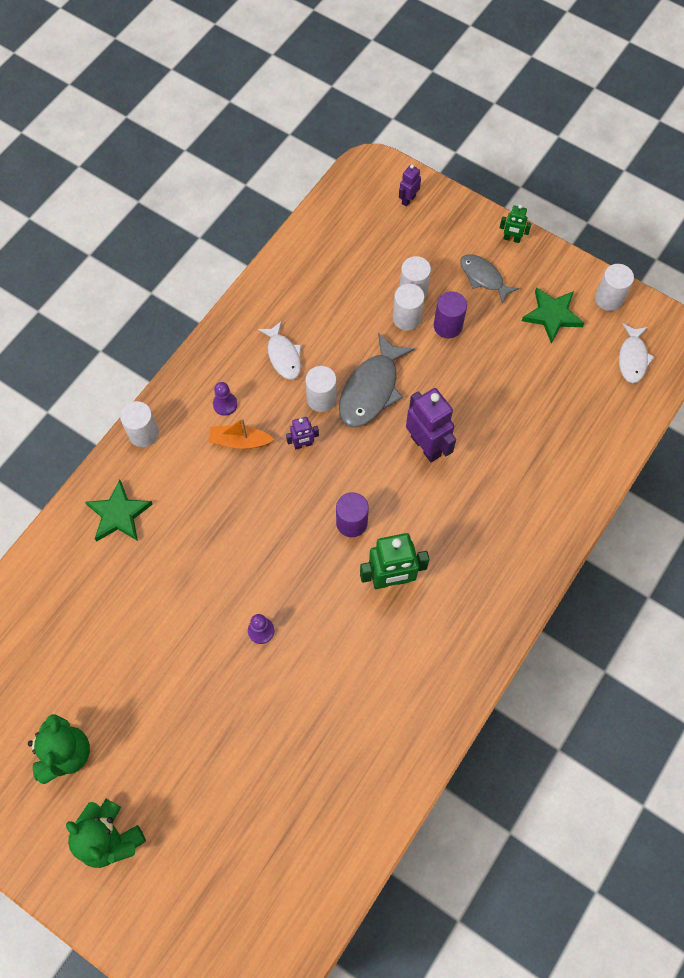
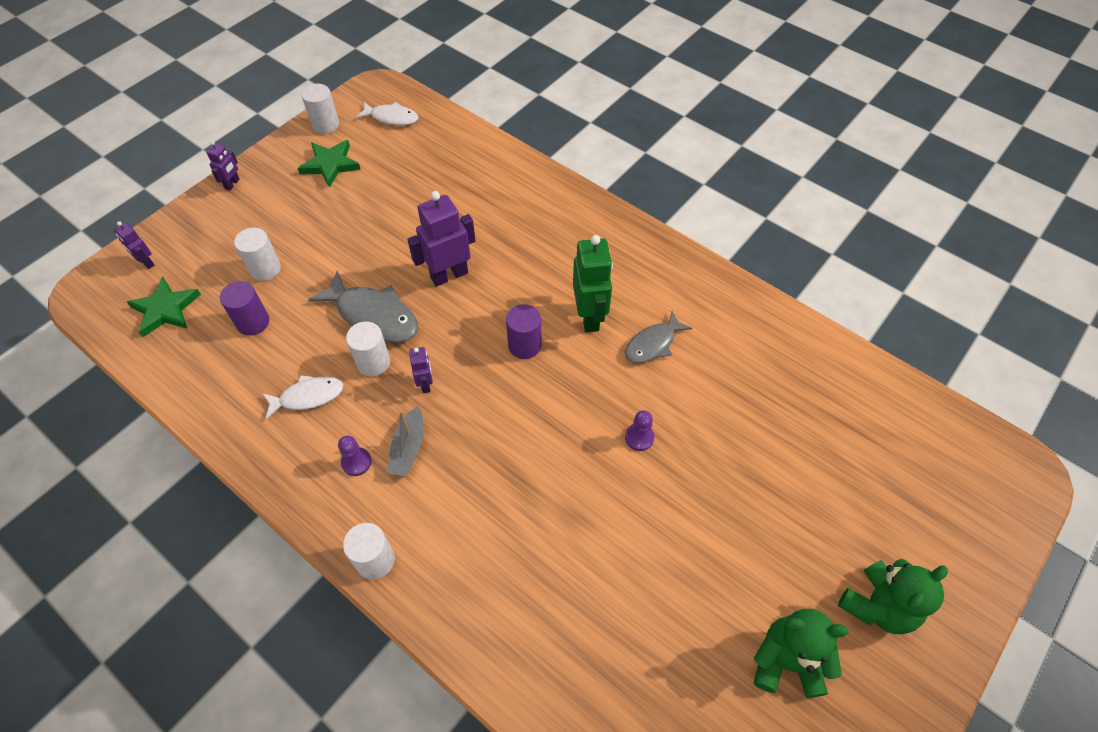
camera: 85 degrees left, 10 degrees down
(119, 514) = (482, 593): green star -> green star (165, 309)
(240, 441) = (408, 448): orange boat -> grey boat
(407, 318) = (296, 277): white cylinder -> none
(448, 326) = (317, 244): purple cylinder -> purple cylinder (253, 322)
(483, 277) = (269, 210): grey fish -> grey fish (653, 344)
(511, 239) = (232, 184): green robot -> purple robot

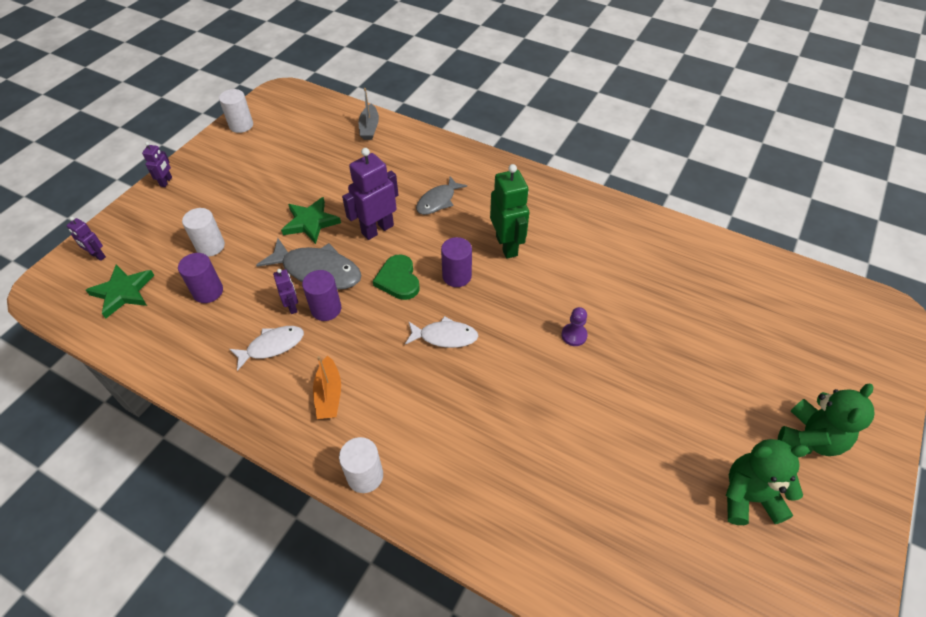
camera: 10 degrees left, 5 degrees down
(330, 165) = (252, 156): green star -> green star (310, 222)
(356, 462) = (329, 394): purple pawn -> orange boat
(373, 362) = (326, 309): white cylinder -> purple cylinder
(391, 118) = (298, 113): white fish -> white fish (445, 336)
(408, 448) = (374, 375): grey boat -> grey boat (369, 128)
(425, 384) = (377, 320): purple robot -> purple robot (292, 306)
(459, 339) = (398, 280): none -> green heart
(653, 344) = (565, 259): grey fish -> grey fish (438, 201)

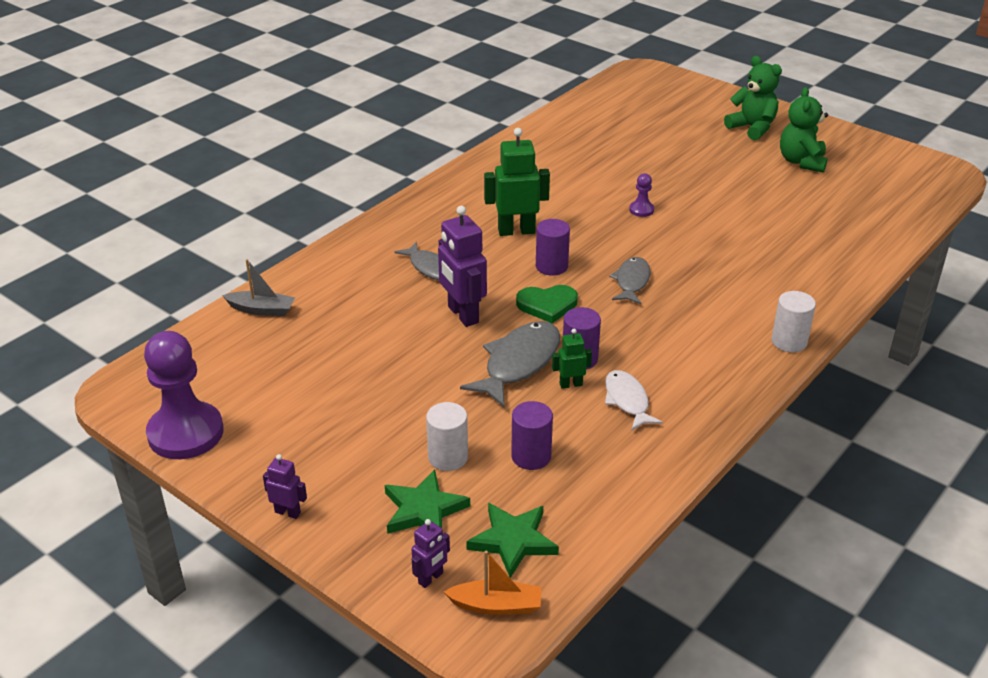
camera: 80 degrees left, 15 degrees down
(241, 125) = (185, 433): white cylinder -> purple pawn
(292, 306) = (570, 384): purple robot -> green robot
(310, 222) = (432, 367): green star -> green star (424, 510)
(329, 394) = (696, 360): orange boat -> orange boat (496, 605)
(445, 336) = (631, 282): white fish -> grey fish

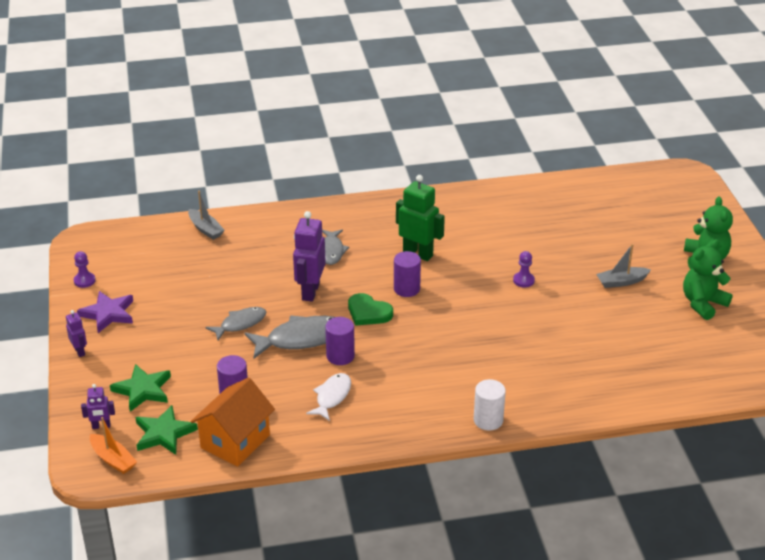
camera: 40 degrees right, 0 degrees up
(185, 433) = (84, 281): purple pawn -> purple pawn, size x0.42
(266, 452) = (108, 314): none -> purple star
(448, 457) = (191, 370): white cylinder -> none
(570, 384) = (313, 368): green robot -> none
(598, 501) = (235, 441): none -> orange house
(631, 282) = (443, 326): grey fish -> grey fish (240, 324)
(719, 174) = (621, 282): none -> grey boat

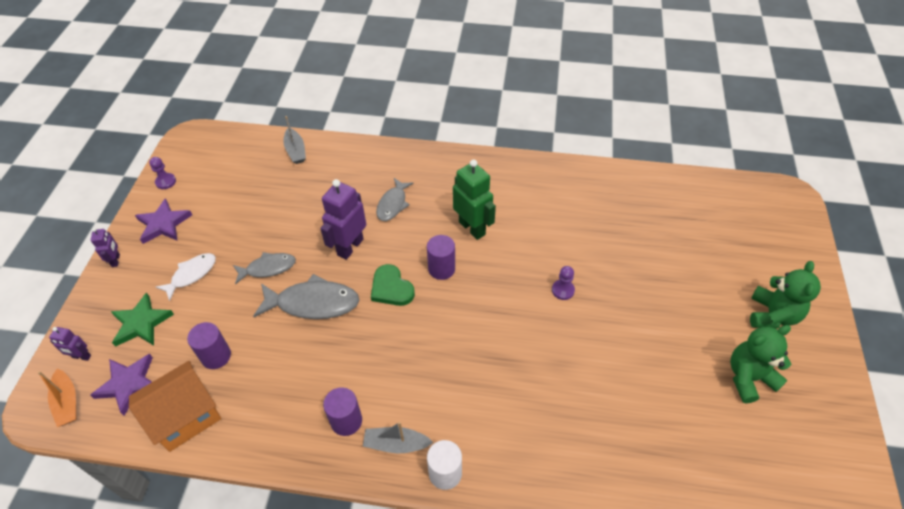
camera: 20 degrees right, 15 degrees up
(164, 433) = (129, 384): green star -> purple star
(332, 396) = (304, 387): white fish -> white fish (191, 274)
(340, 356) = (338, 336): purple cylinder -> purple cylinder (346, 421)
(621, 282) = (666, 321): grey boat -> grey boat (396, 444)

